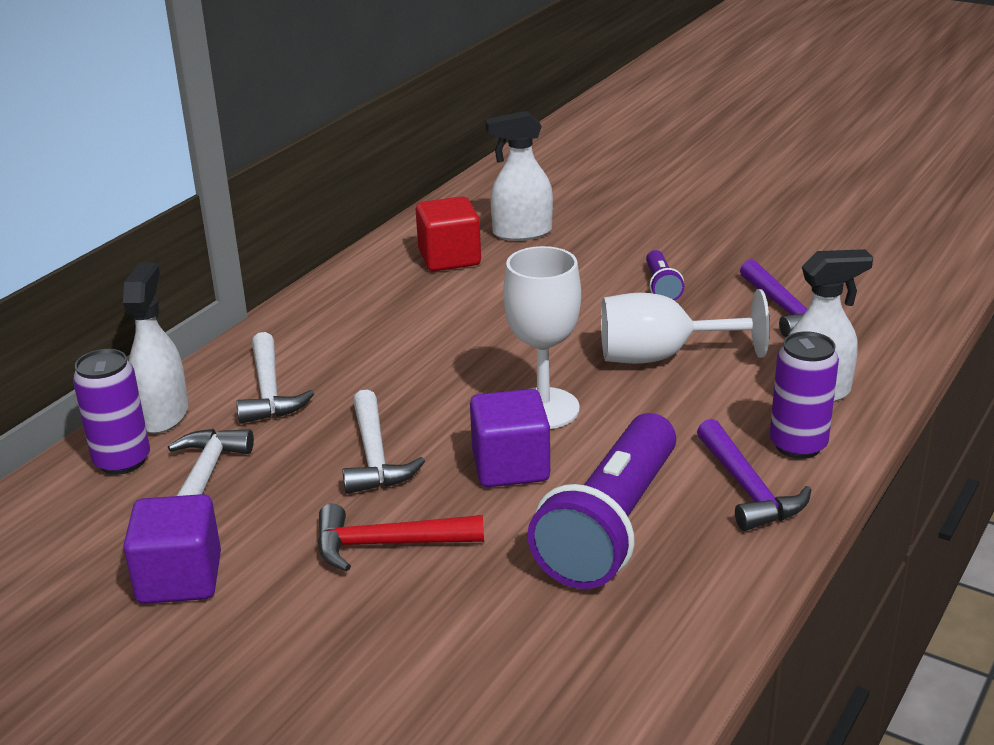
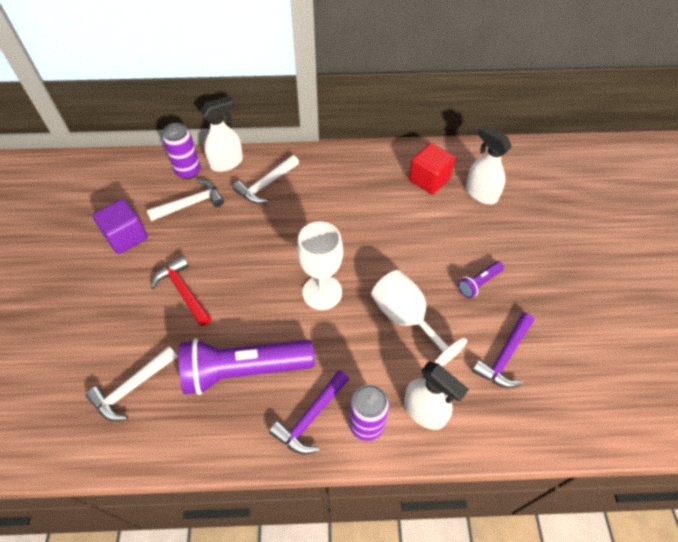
camera: 55 degrees right, 25 degrees up
(374, 456) = (242, 250): white hammer -> white hammer (132, 387)
(510, 466) = (266, 305): purple cube -> none

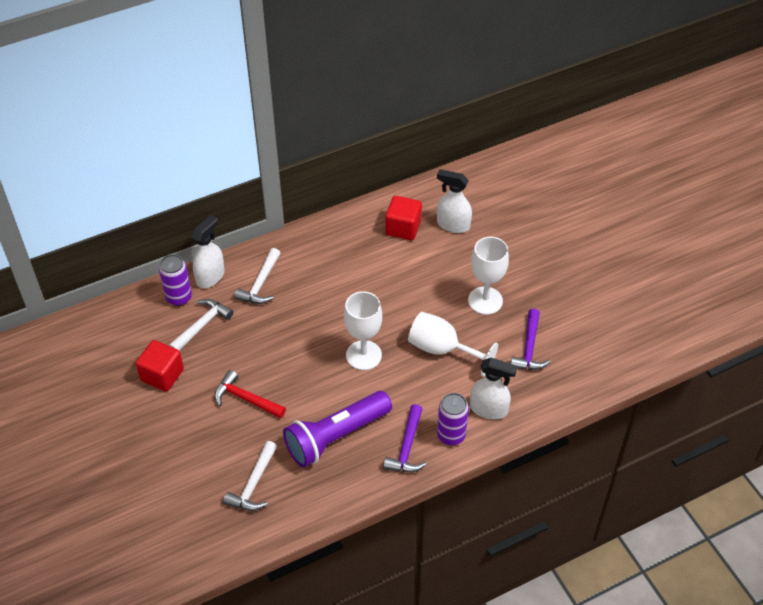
camera: 25 degrees left, 5 degrees down
(126, 237) = (162, 375): purple cube -> red cube
(478, 283) = (485, 300): purple flashlight -> white goblet

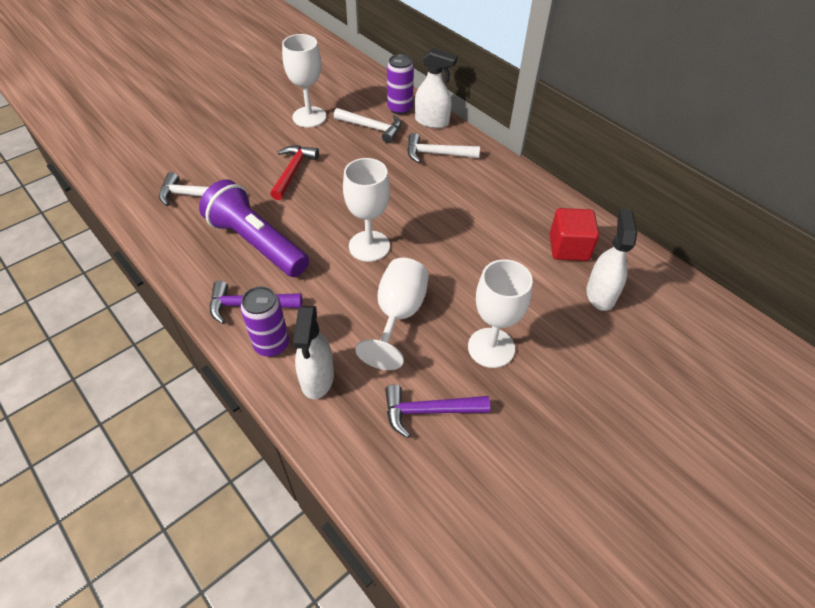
camera: 75 degrees right, 0 degrees up
(162, 375) = (309, 117): red cube -> white goblet

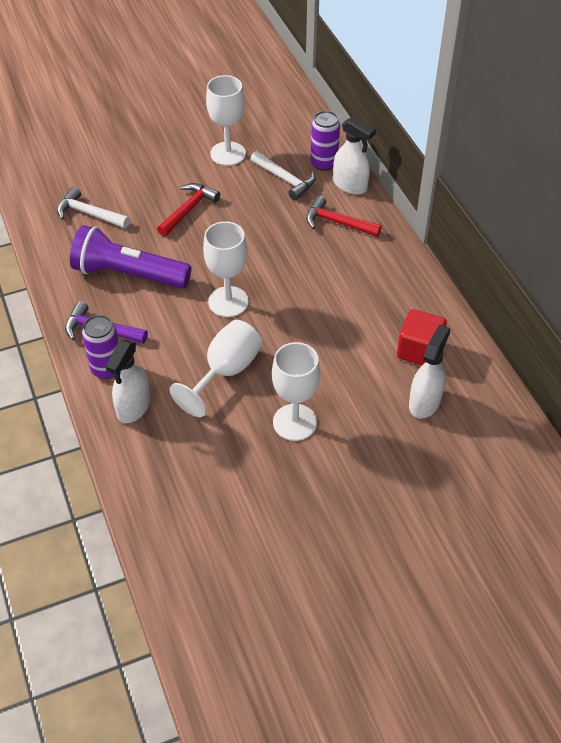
camera: 20 degrees right, 0 degrees up
(257, 243) = (128, 274): purple flashlight -> purple flashlight turned 45 degrees counterclockwise
(429, 411) = (214, 459): purple hammer -> none
(436, 154) = (337, 222): white hammer -> red hammer

